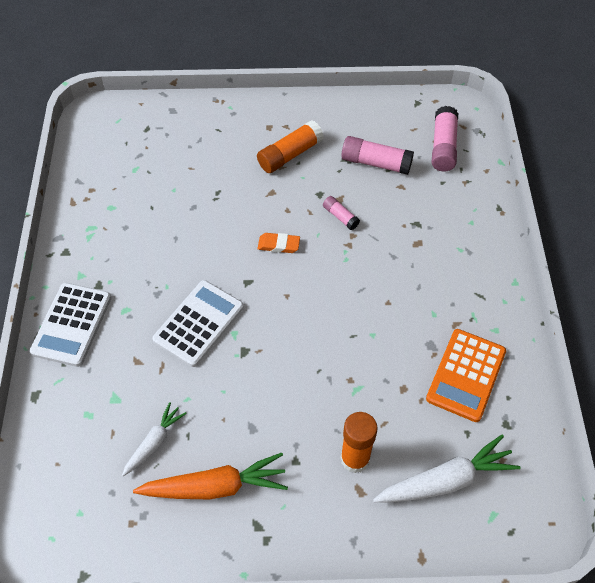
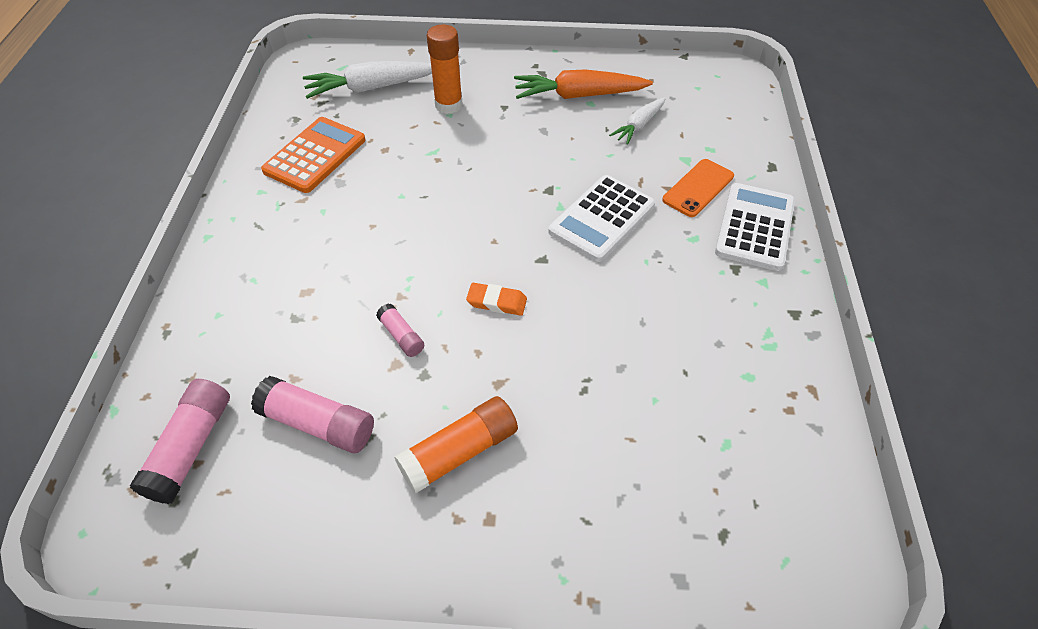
camera: 175 degrees left, 5 degrees down
(110, 363) = (698, 188): none -> orange phone

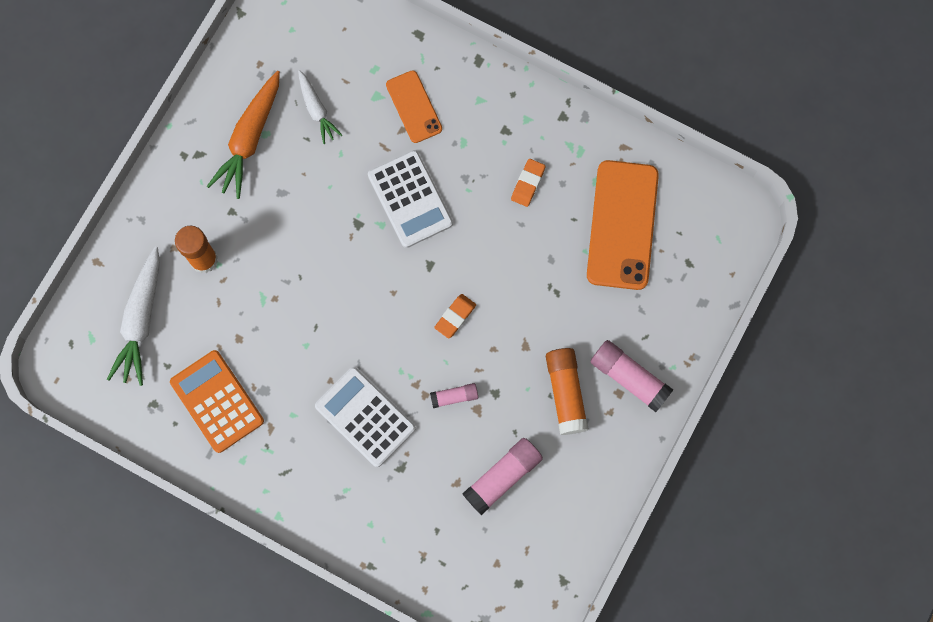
camera: 65 degrees left, 25 degrees up
(191, 447) = (483, 565): pink glue stick -> pink glue stick (629, 377)
(693, 310) = (528, 183): none -> orange eraser
(716, 428) = (622, 225): none -> orange phone
(754, 227) = (474, 91): white calculator -> white calculator (365, 417)

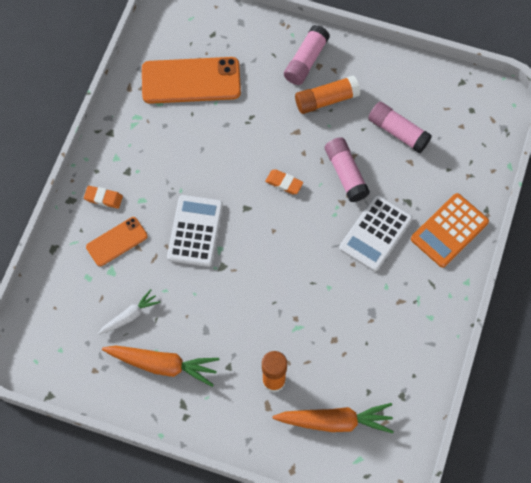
camera: 100 degrees left, 10 degrees down
(141, 320) = (335, 421): white carrot -> orange carrot
(217, 401) = (388, 346): orange calculator -> orange calculator (449, 230)
(410, 199) = (195, 231): white calculator -> white calculator turned 45 degrees counterclockwise
(454, 396) = (346, 174): pink glue stick -> pink glue stick, size x1.79
(528, 183) = (169, 149): orange eraser -> orange eraser (103, 198)

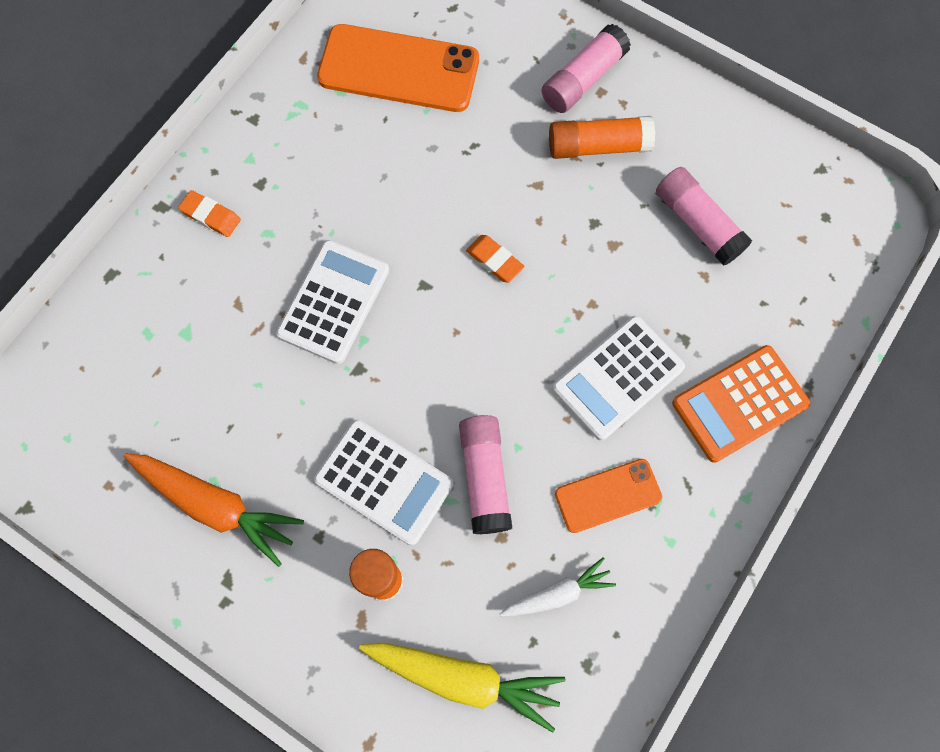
camera: 15 degrees right, 5 degrees up
(117, 241) = (209, 288): orange phone -> orange phone (608, 495)
(129, 316) = (190, 412): white carrot -> white carrot (557, 593)
(257, 326) = (384, 482): none -> white calculator
(335, 421) = (463, 678): orange carrot -> yellow carrot
(346, 174) = (596, 269): pink glue stick -> pink glue stick (485, 477)

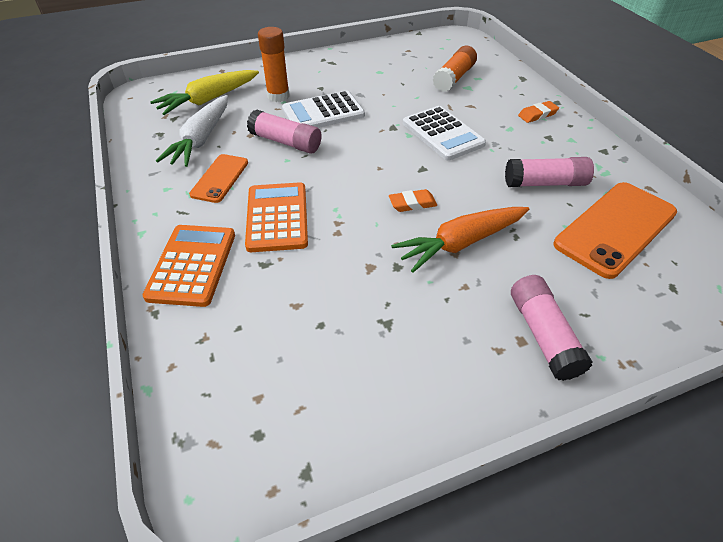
camera: 125 degrees right, 25 degrees down
(216, 505) = (368, 69): orange carrot -> orange carrot (461, 243)
(557, 593) = (201, 139): white carrot -> white carrot, size x1.69
(598, 146) = (464, 306): orange glue stick -> orange glue stick (454, 78)
(618, 378) = (277, 217): white calculator -> orange calculator
(698, 223) = (341, 329): pink glue stick -> pink glue stick (545, 183)

